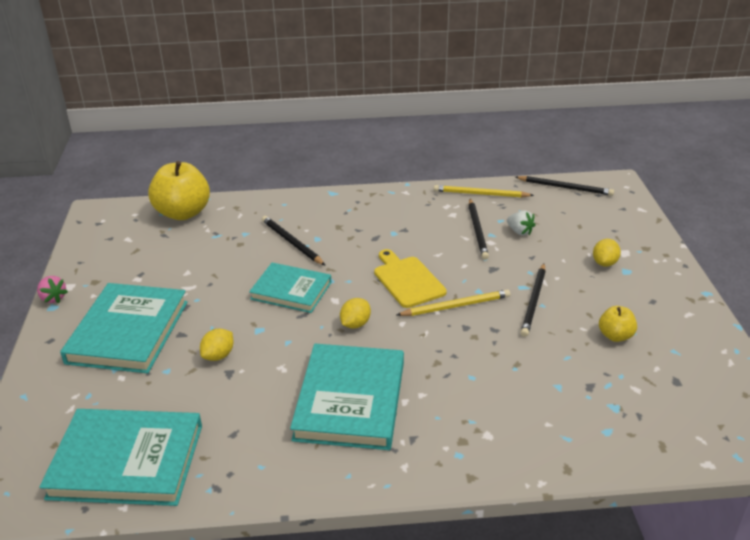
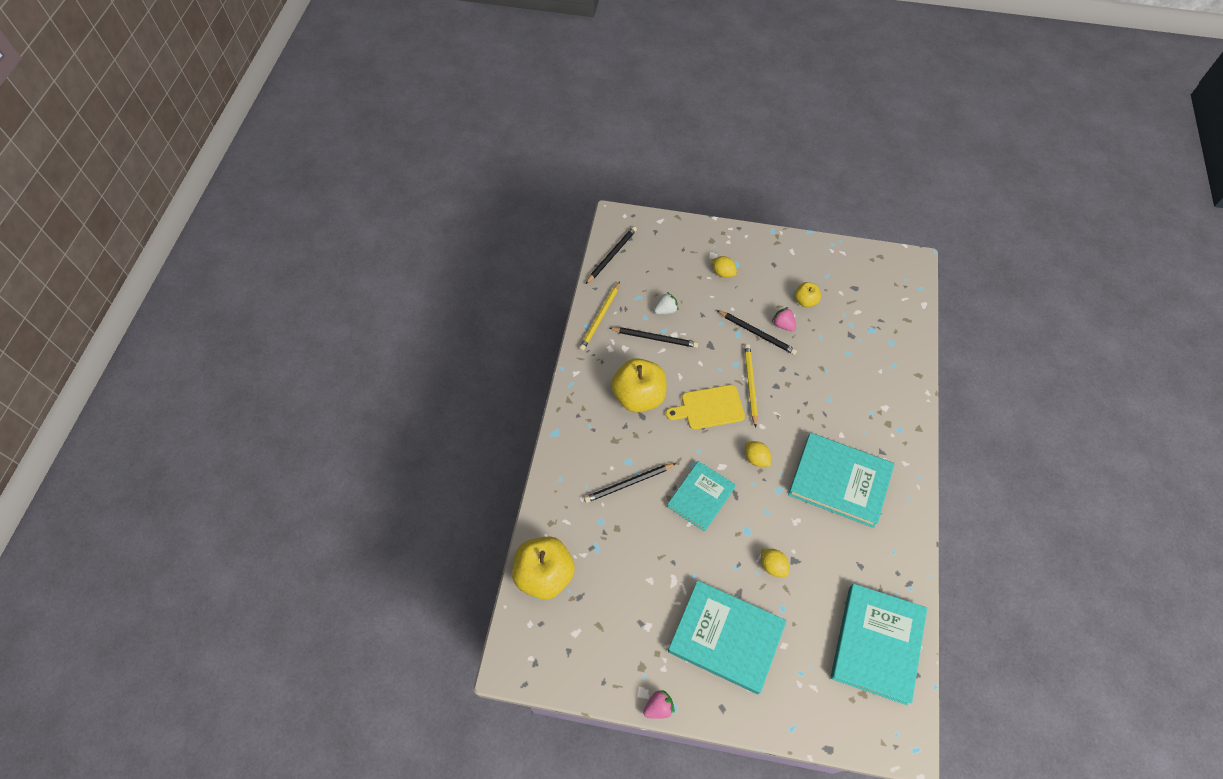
camera: 75 degrees left, 25 degrees up
(397, 232) = (639, 396): none -> yellow apple
(562, 321) = (783, 325): none -> pink strawberry

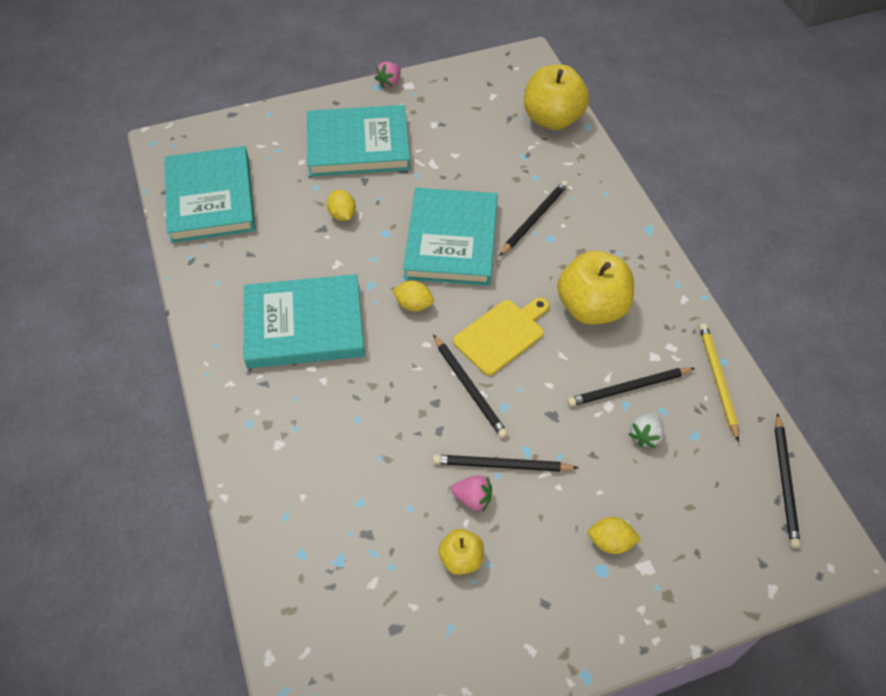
camera: 150 degrees right, 5 degrees down
(700, 497) = (451, 240): turquoise book -> turquoise book, size x1.55
(750, 384) = (469, 388): yellow pencil -> black pencil
(772, 566) = (342, 215): yellow lemon -> yellow lemon turned 45 degrees clockwise

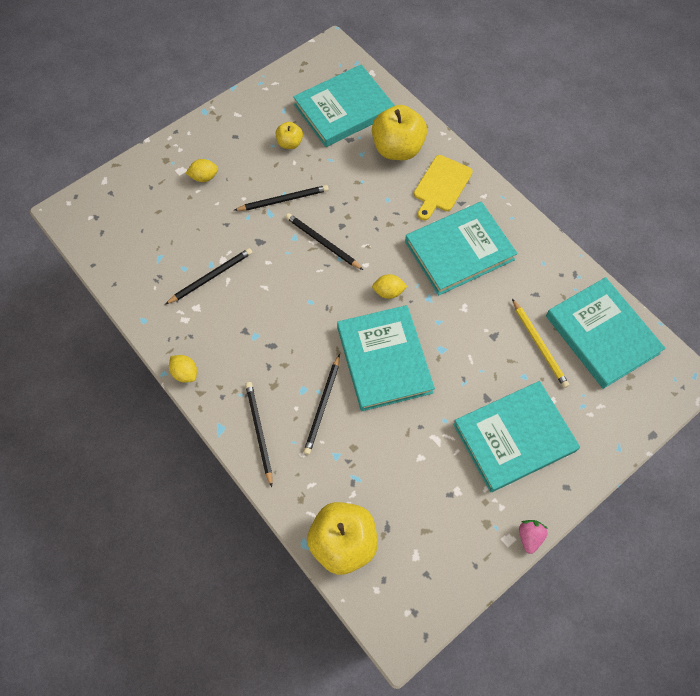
camera: 160 degrees right, 10 degrees up
(342, 215) = (485, 355): yellow lemon -> yellow lemon (185, 373)
(351, 595) = (344, 109): none -> turquoise book
(473, 498) = (294, 176): pink strawberry -> none
(501, 335) = (314, 289): yellow cutting board -> yellow cutting board (441, 186)
(591, 308) = (252, 333): yellow apple -> yellow apple (397, 149)
(645, 435) = (193, 247): white strawberry -> none
(717, 380) = (147, 303): yellow pencil -> yellow pencil (539, 345)
(785, 482) = (96, 245): black pencil -> black pencil (259, 432)

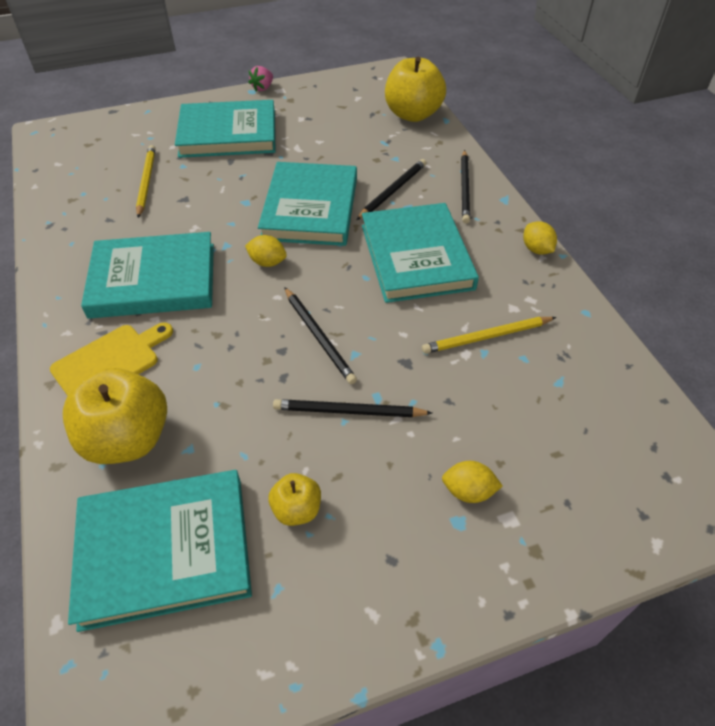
camera: 160 degrees left, 15 degrees down
(211, 277) = (486, 337): black pencil -> yellow pencil
(601, 334) = (79, 175): turquoise book -> turquoise book (416, 256)

